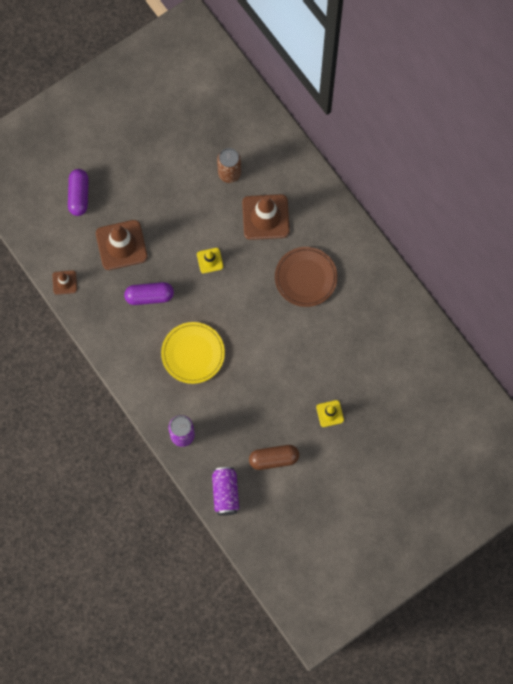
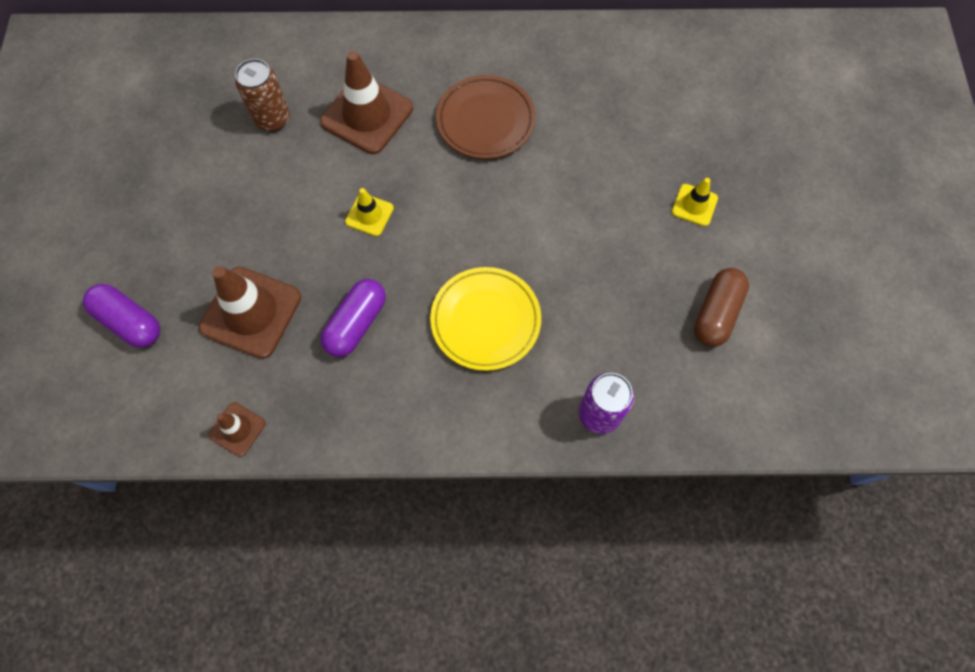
camera: 55 degrees left, 5 degrees down
(225, 493) = (729, 411): purple can -> none

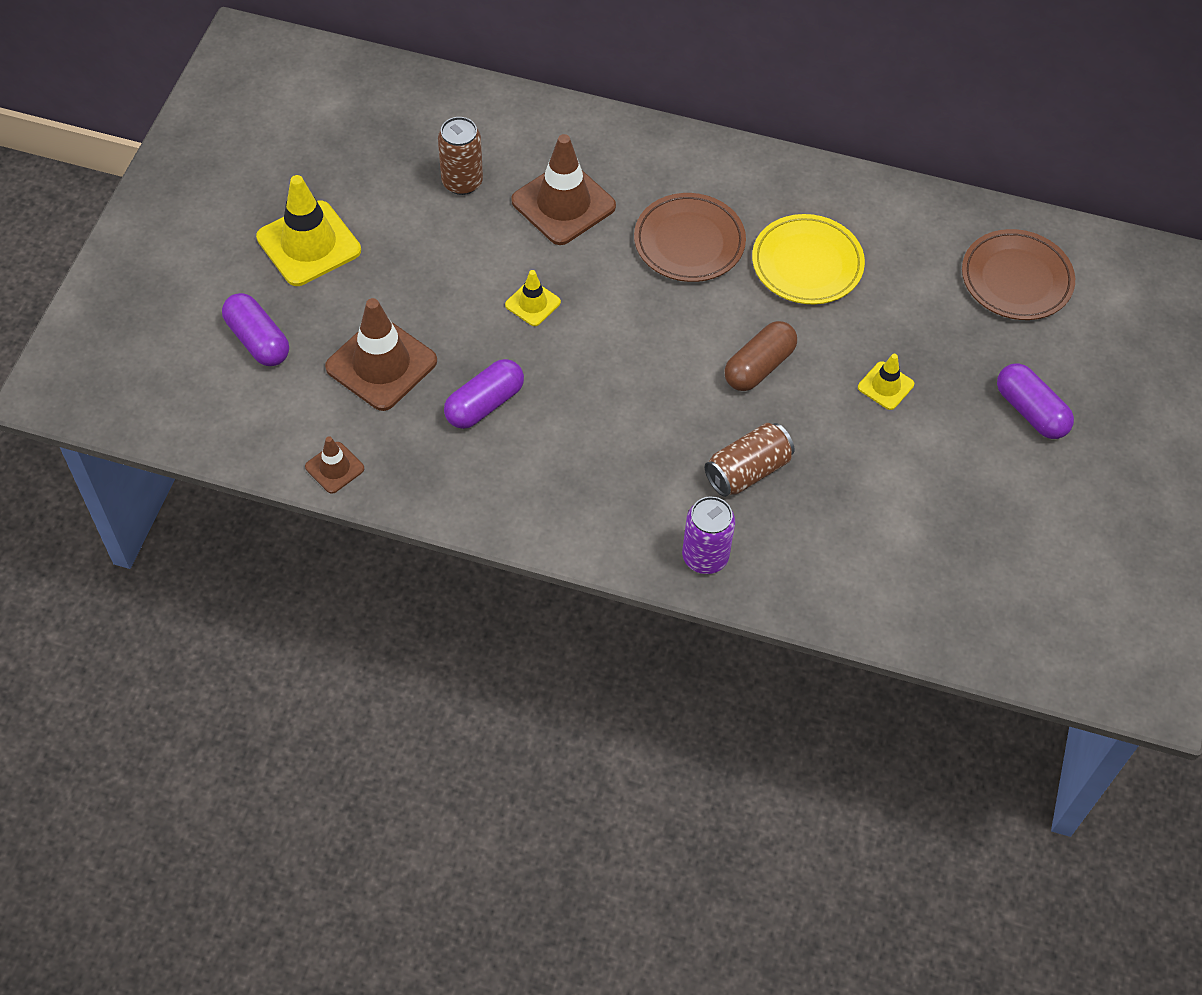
camera: 15 degrees right, 10 degrees down
(151, 214) = (309, 244): none -> yellow traffic cone
(485, 320) = (619, 437): yellow plate -> yellow plate (807, 264)
(607, 319) = (747, 471): none -> brown can
(716, 313) = (866, 497): brown capsule -> brown capsule (759, 366)
(763, 80) = (1016, 279): none -> brown plate
(819, 193) = (1030, 411): none -> purple capsule

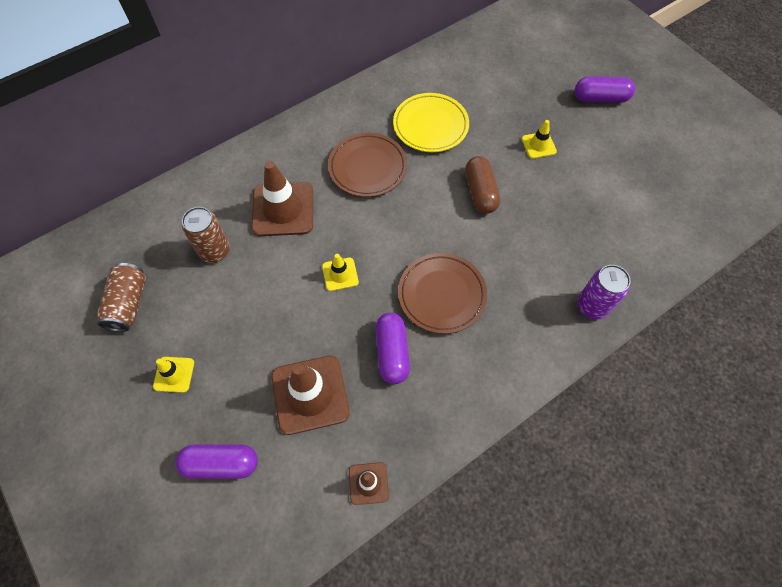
camera: 50 degrees left, 5 degrees up
(309, 244) = (174, 374): yellow traffic cone -> yellow traffic cone, size x0.51
(747, 471) = (547, 245): brown can -> brown can (129, 304)
(1016, 279) = (515, 51): brown plate -> brown plate (442, 295)

